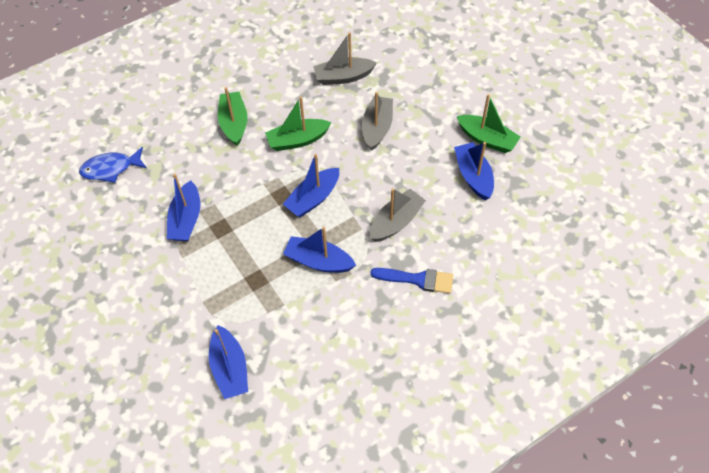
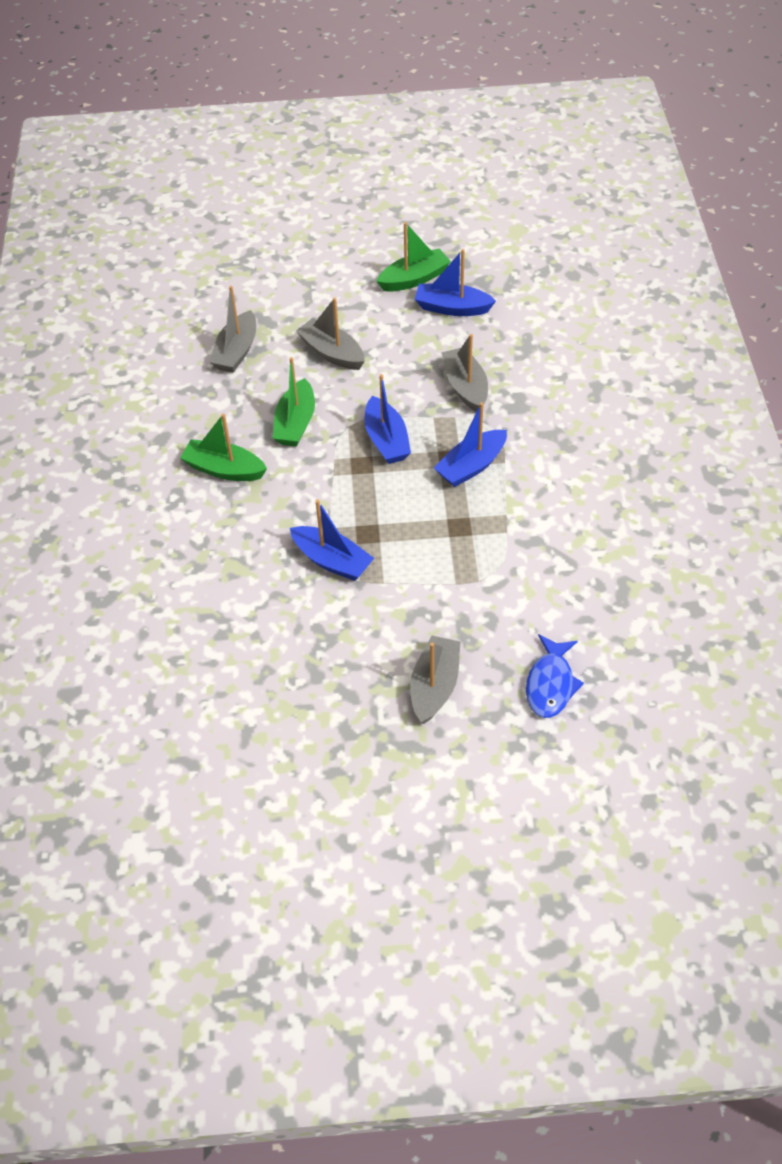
camera: 60 degrees left, 5 degrees down
(105, 330) = (435, 686): none -> grey boat
(111, 169) = (198, 610): blue fish -> blue fish (550, 684)
(230, 368) = (556, 588): blue boat -> none
(417, 279) = (546, 399): blue brush -> none

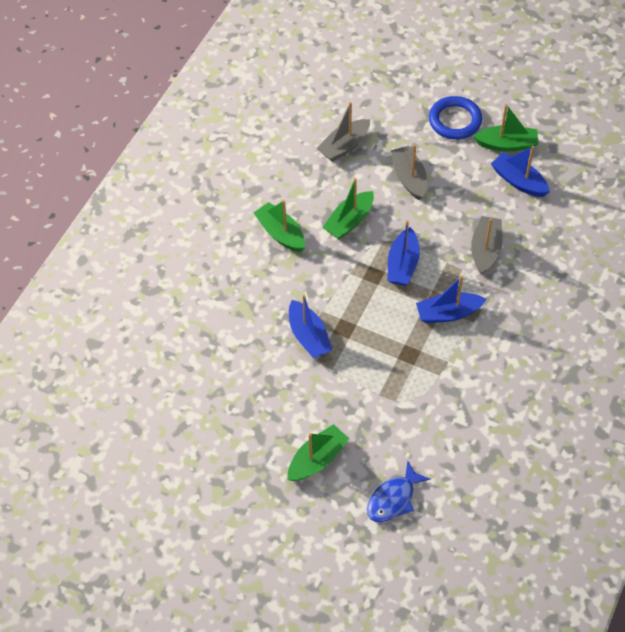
camera: 30 degrees right, 5 degrees up
(342, 278) = (455, 120): none -> blue ring
(435, 686) = (317, 459): grey boat -> green boat

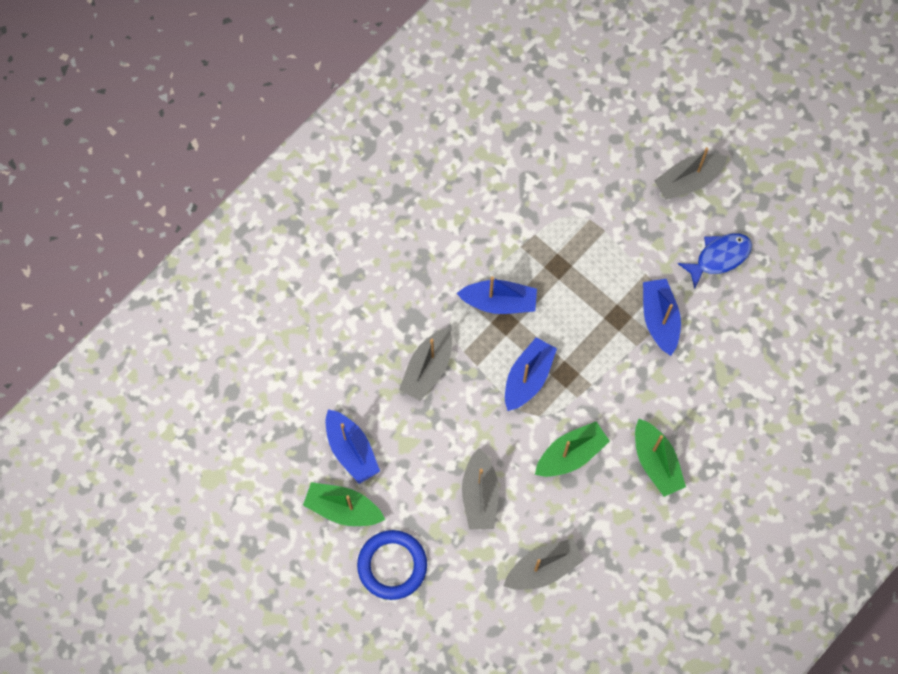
camera: 165 degrees left, 15 degrees up
(317, 459) = (688, 180): green boat -> grey boat
(393, 499) = (625, 120): blue fish -> blue fish (719, 257)

